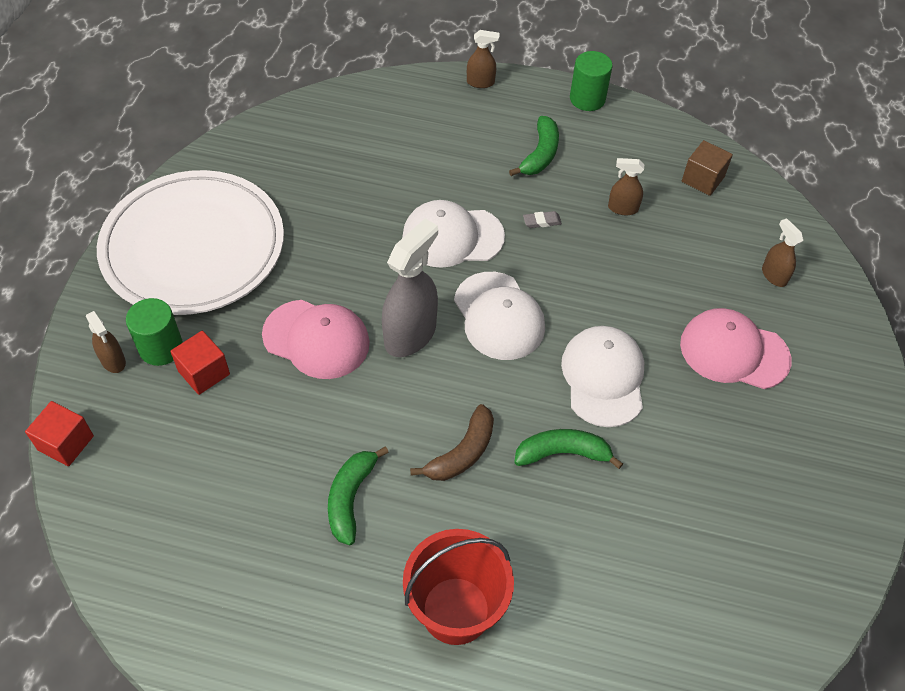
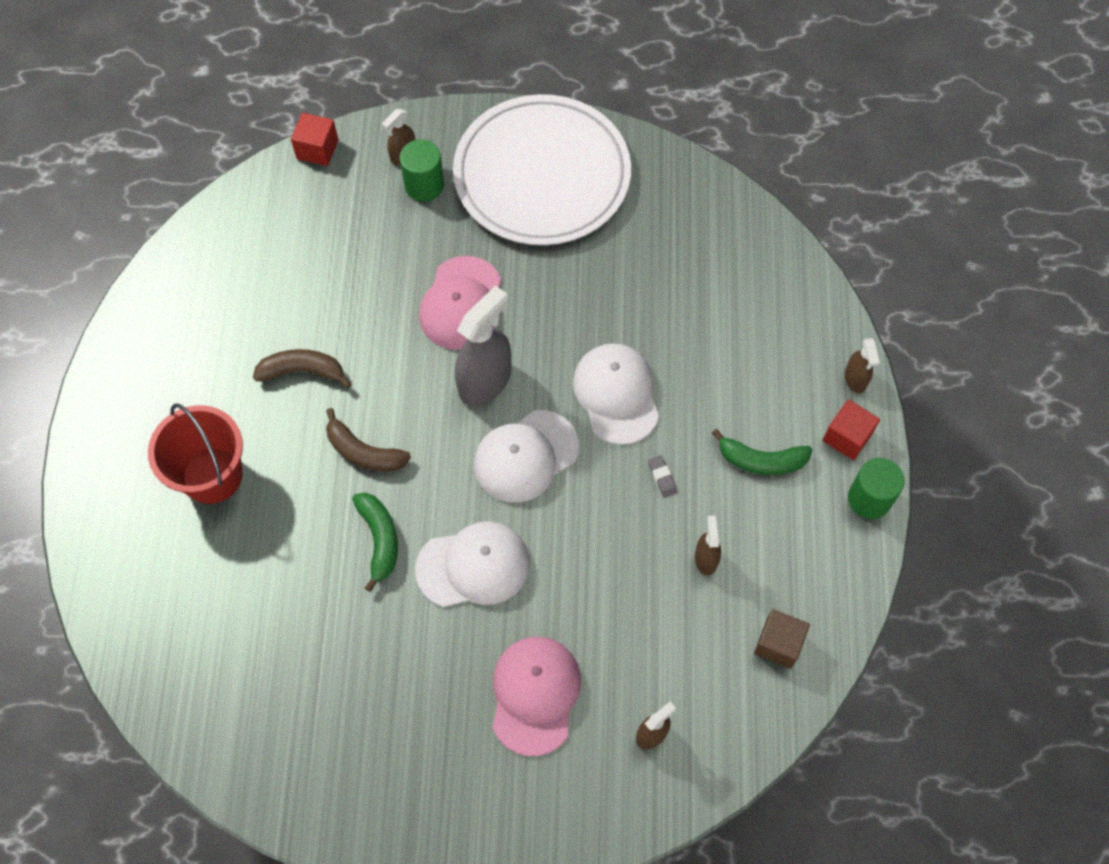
camera: 80 degrees right, 10 degrees up
(204, 372) = (405, 225): red cube -> red cube (847, 437)
(350, 498) = (302, 371): green banana -> brown banana
(410, 334) = (485, 381): grey spray bottle -> grey spray bottle turned 75 degrees counterclockwise

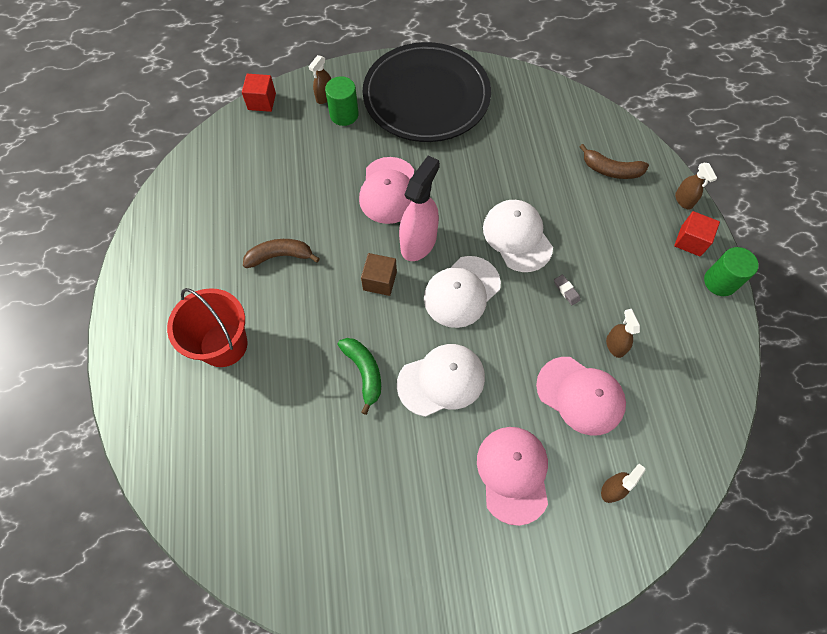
camera: 10 degrees left, 0 degrees up
(364, 452) = (338, 308): brown banana -> brown banana (611, 170)
(485, 381) = (418, 242): grey spray bottle -> pink spray bottle
(542, 175) = (426, 96): white plate -> black plate
(644, 614) = (580, 395): none -> pink cap
(761, 460) = (635, 267): green banana -> none
(778, 644) = (687, 400): brown cube -> brown cube (380, 281)

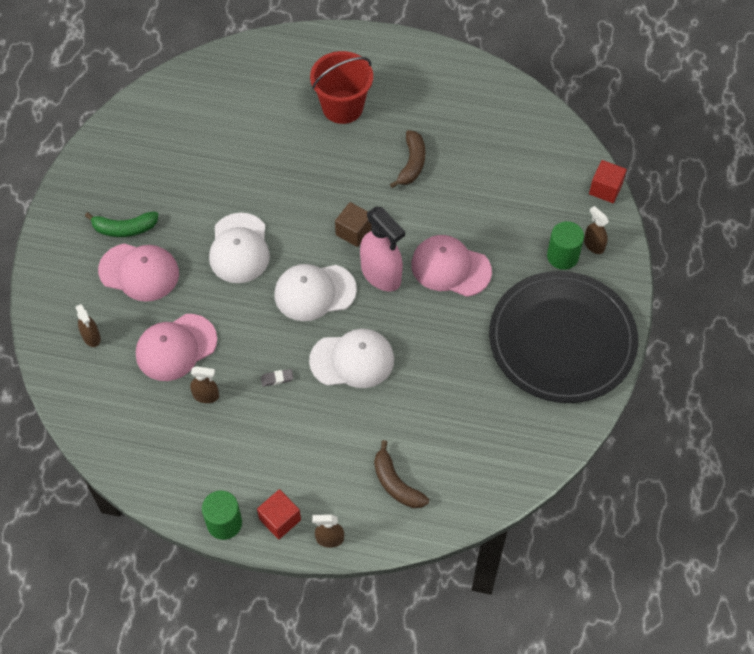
camera: 110 degrees right, 5 degrees down
(364, 372) = (273, 196): green banana -> green banana (124, 229)
(462, 291) = (314, 292): white cap -> white cap turned 75 degrees counterclockwise
(611, 170) = (396, 484): brown banana -> brown banana turned 75 degrees counterclockwise

